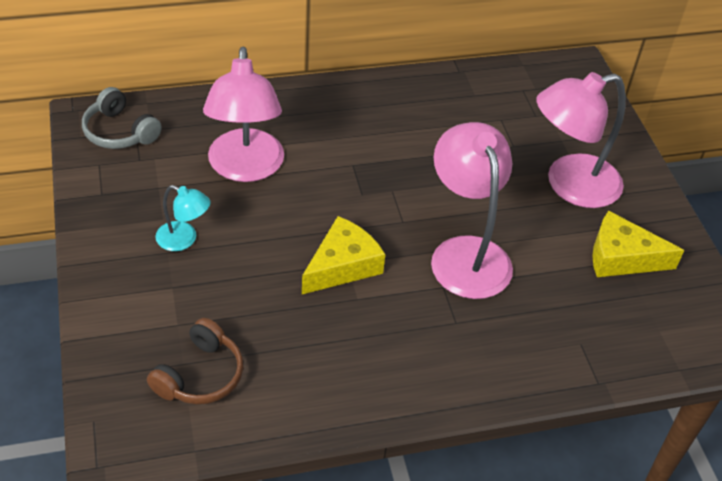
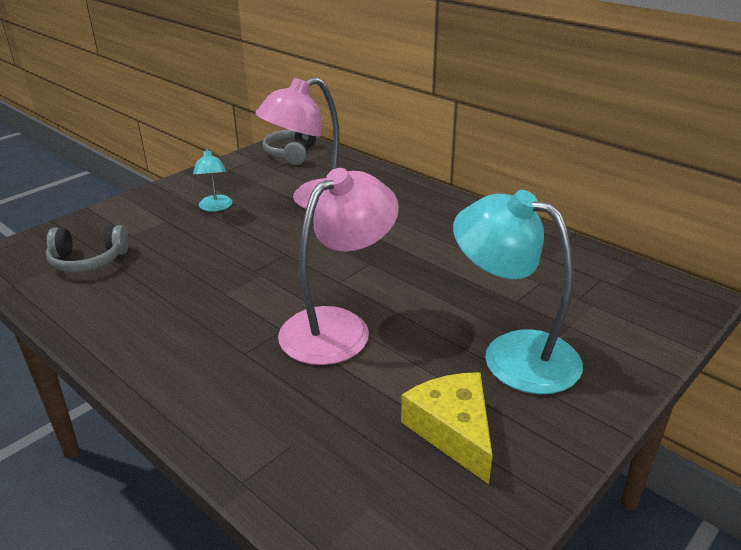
camera: 60 degrees right, 15 degrees down
(200, 375) = (88, 260): brown headphones -> grey headphones
(342, 265) = (255, 273): yellow cheese -> none
(569, 185) = (512, 354): pink lamp -> turquoise lamp

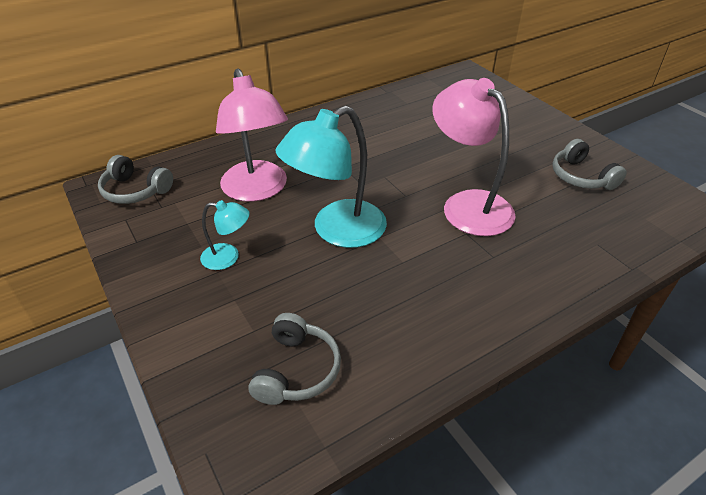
camera: 75 degrees left, 10 degrees up
(453, 431) = (581, 177): yellow cheese -> grey headphones
(512, 354) = (511, 141): turquoise lamp -> turquoise lamp (337, 231)

